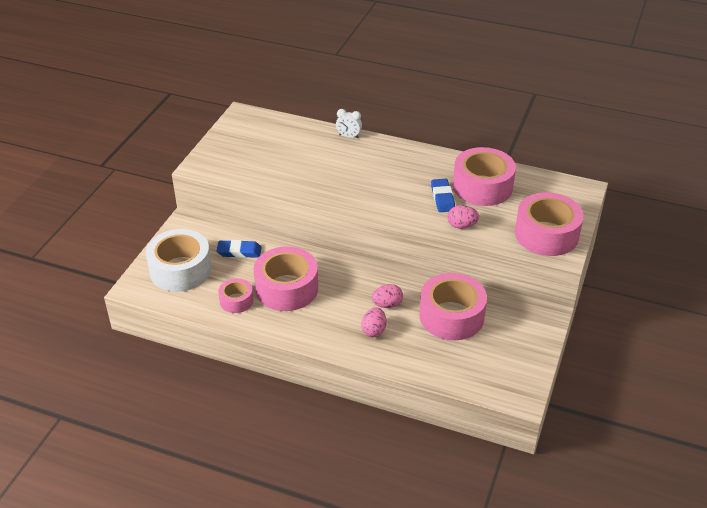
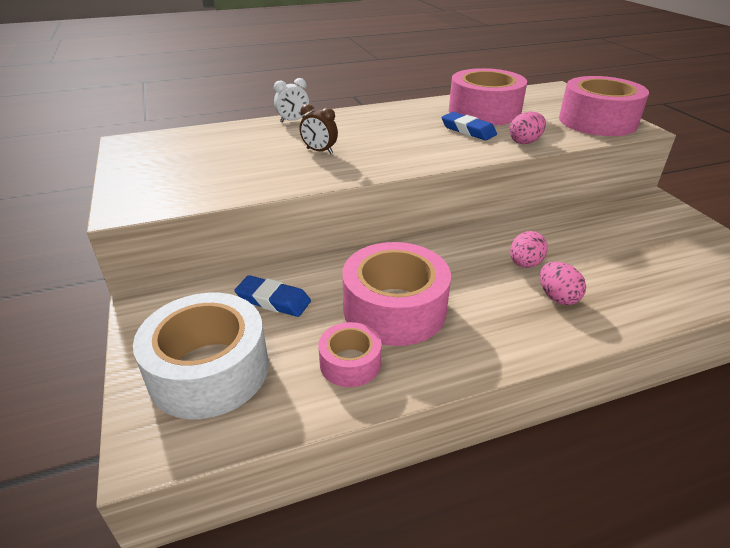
camera: 40 degrees left, 5 degrees down
(239, 251) = (273, 300): blue eraser -> blue eraser turned 60 degrees clockwise
(330, 171) = (319, 151): none -> brown clock
(451, 316) = (594, 241): pink tape -> none

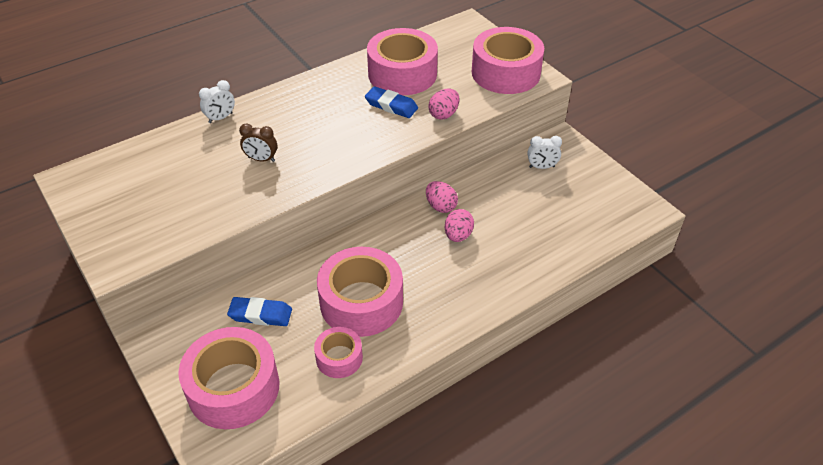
camera: 15 degrees left, 10 degrees up
(209, 370) = (233, 388): white tape -> pink tape
(557, 297) = (486, 264): pink egg -> pink egg (441, 206)
(630, 218) = (542, 167): none -> white clock

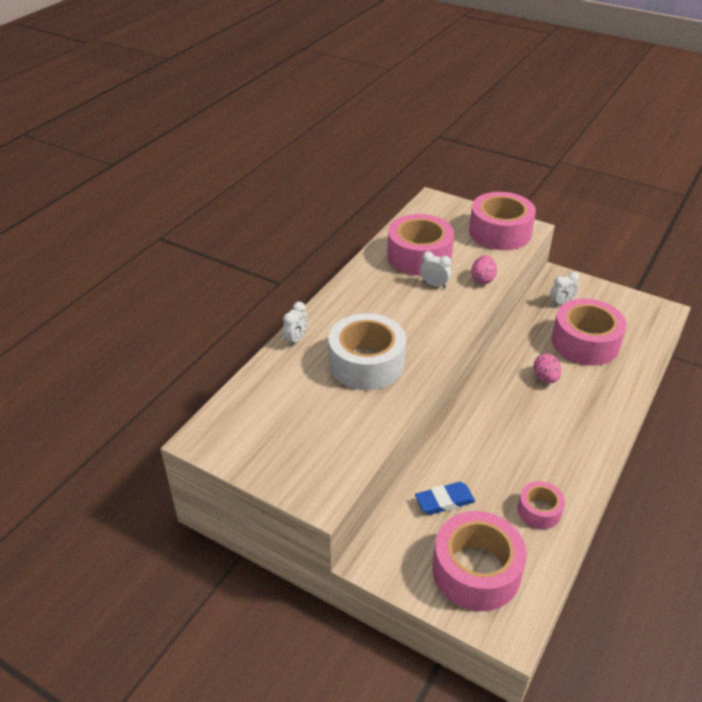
camera: 25 degrees left, 5 degrees down
(261, 159) = (366, 363): brown clock -> white tape
(361, 302) = (517, 459): pink tape -> pink tape (585, 342)
(391, 105) = (434, 285): blue eraser -> white clock
(441, 206) = (512, 359): pink egg -> none

